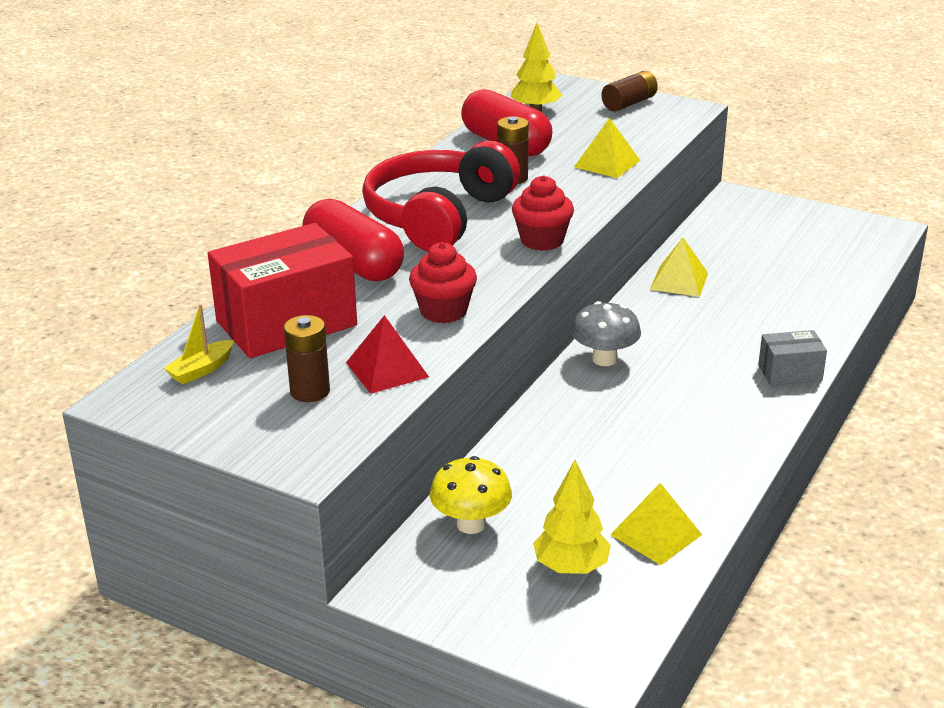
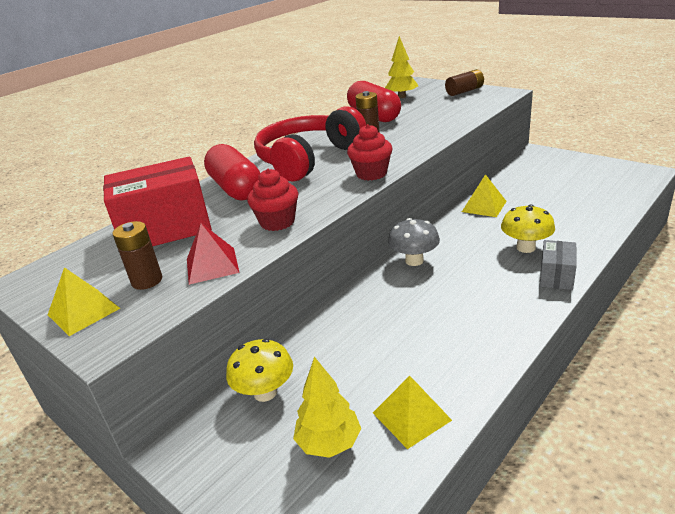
camera: 15 degrees right, 0 degrees up
(201, 370) = (86, 261): yellow boat -> none
(607, 163) = (437, 125): yellow pyramid -> yellow pyramid (83, 311)
(746, 338) = (525, 247): none -> yellow mushroom
(790, 373) = (556, 276): grey box -> grey box turned 75 degrees counterclockwise

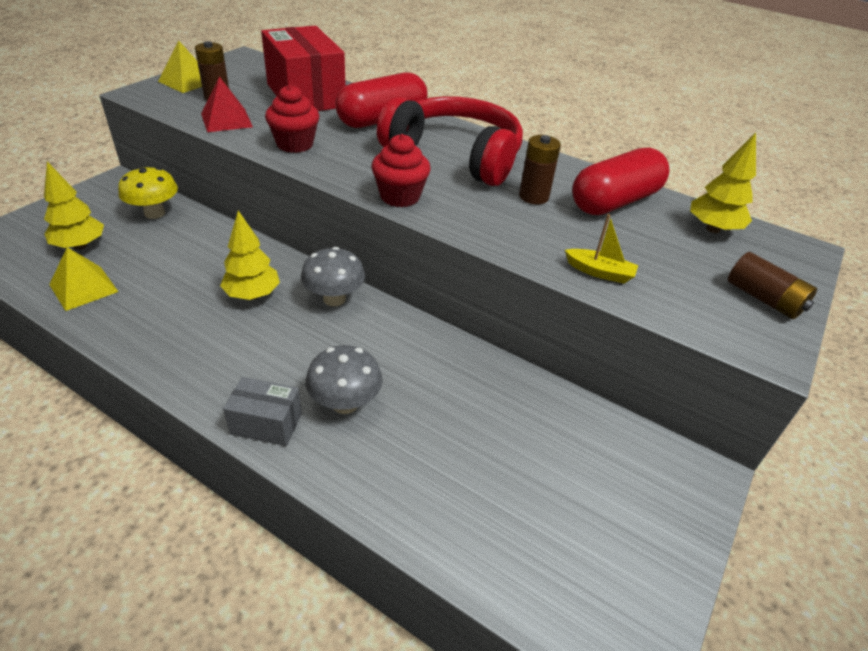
camera: 75 degrees right, 10 degrees up
(413, 301) = (252, 295): none -> yellow tree
(452, 120) = (599, 272): none -> yellow boat
(484, 206) = (472, 373): yellow pyramid -> none
(525, 247) = (345, 403): yellow mushroom -> grey mushroom

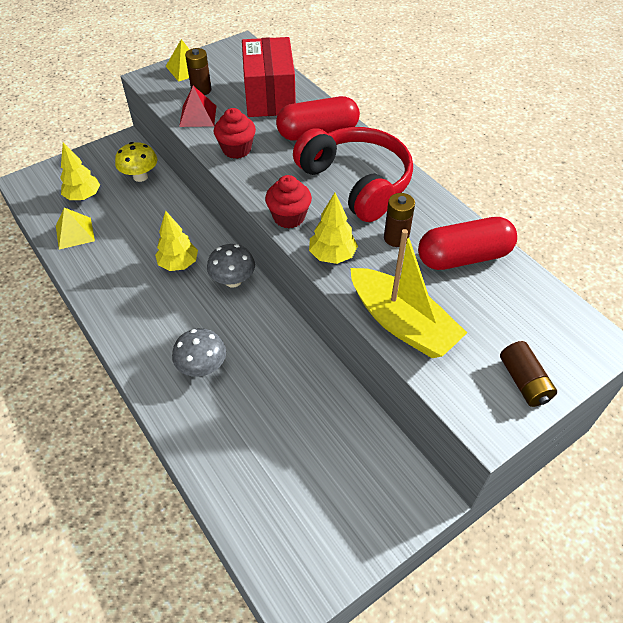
camera: 25 degrees right, 10 degrees up
(266, 424) = (147, 368): grey box -> none
(599, 272) = (402, 323): yellow boat -> yellow boat, size x2.30
(713, 229) = (533, 304): yellow tree -> yellow tree (332, 256)

